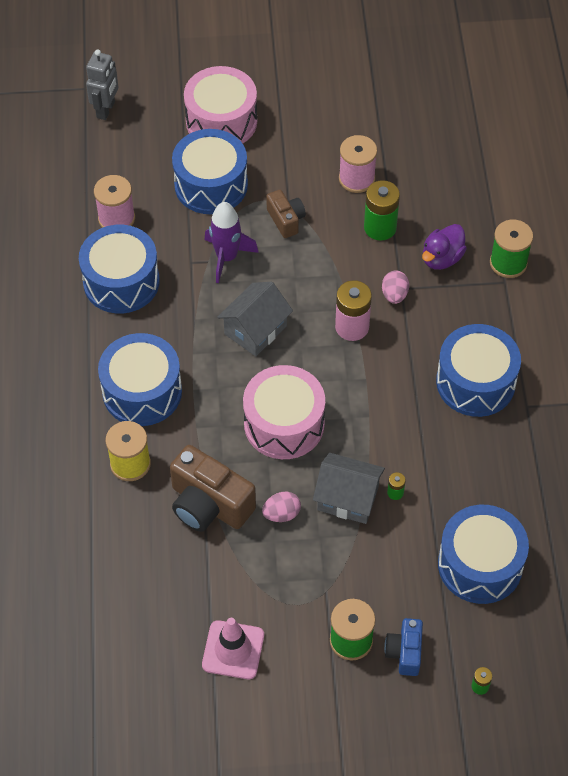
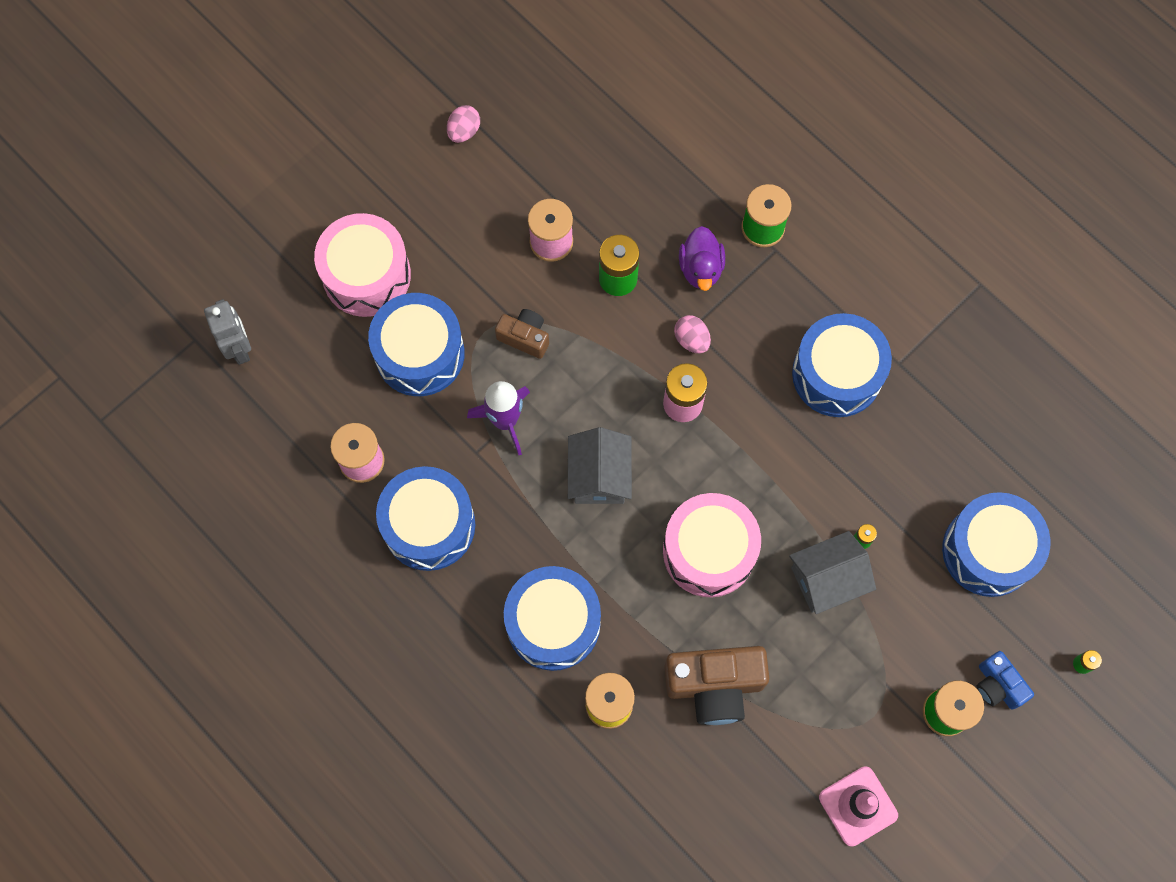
camera: 40 degrees left, 15 degrees up
(281, 514) = (784, 642): pink egg -> pink egg (464, 131)

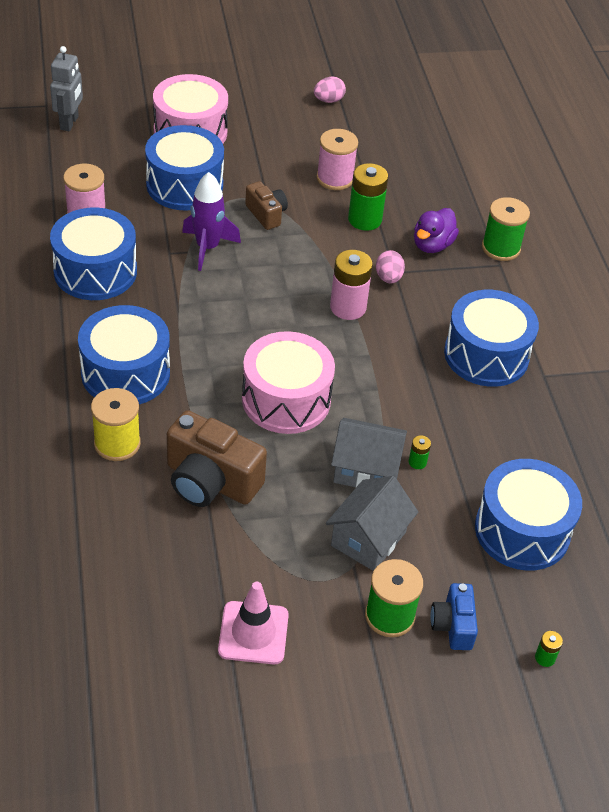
camera: 30 degrees right, 25 degrees down
(599, 476) = (245, 312): grey house -> grey house (368, 539)

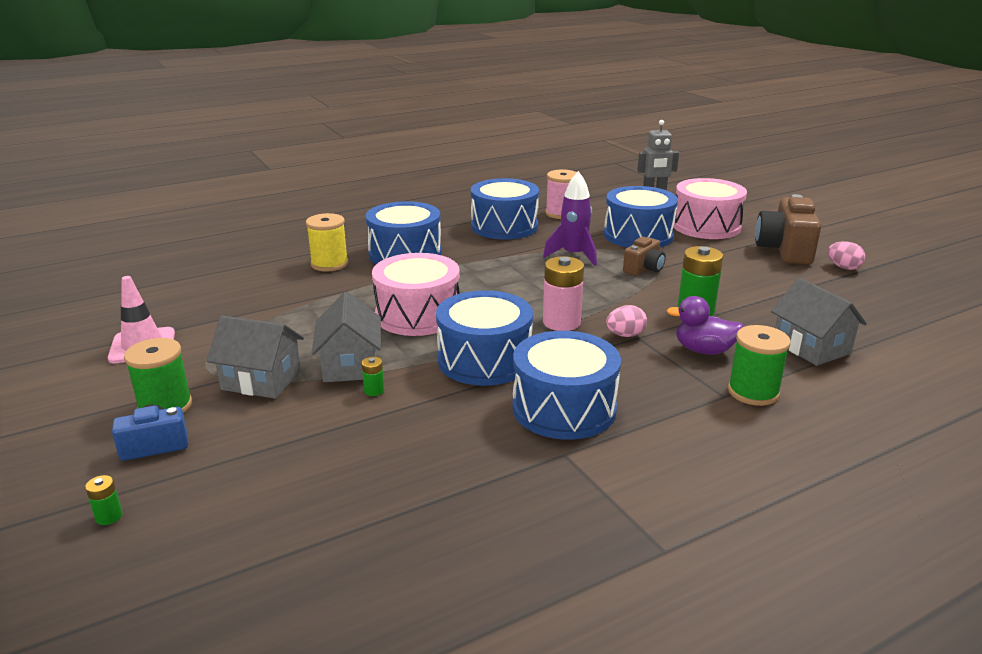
camera: 75 degrees right, 20 degrees down
(210, 481) = (305, 302): brown camera -> brown camera (785, 250)
(335, 178) = (734, 288): pink spool -> none
(451, 188) = (811, 347): none -> grey house
(522, 530) = (300, 472): blue drum -> blue drum (484, 360)

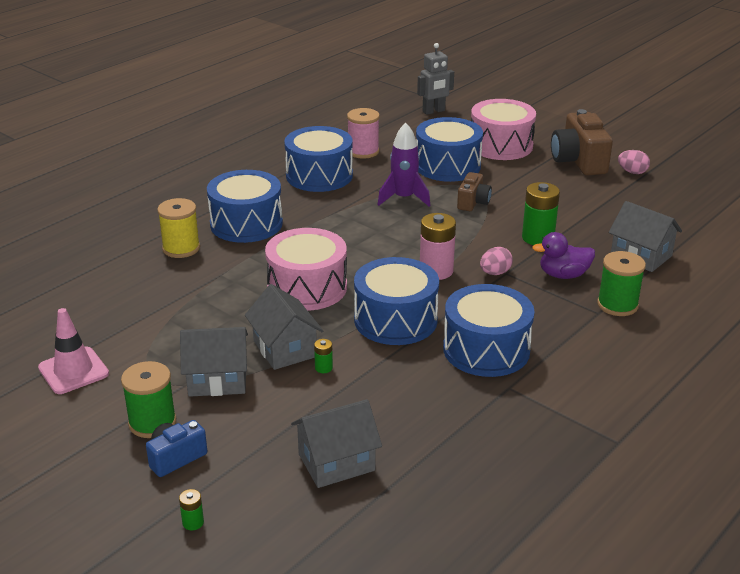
camera: 20 degrees left, 5 degrees up
(308, 490) = (336, 462): none -> grey house

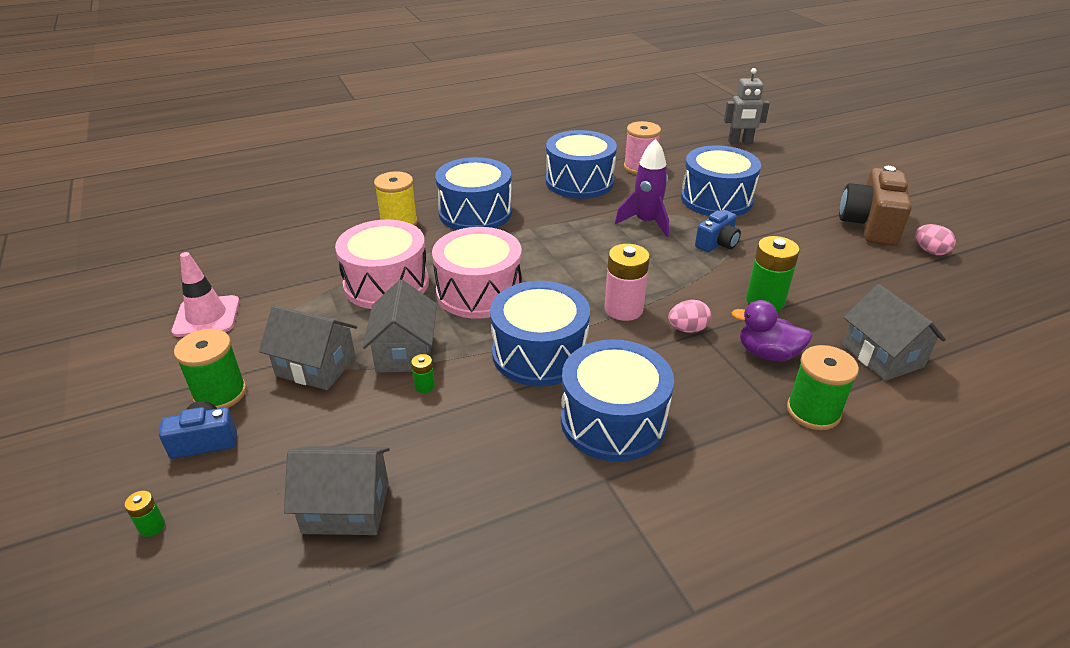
camera: 25 degrees right, 5 degrees up
(473, 202) = (717, 243): brown camera -> blue camera
(501, 145) = (789, 190): pink drum -> pink drum (386, 283)

